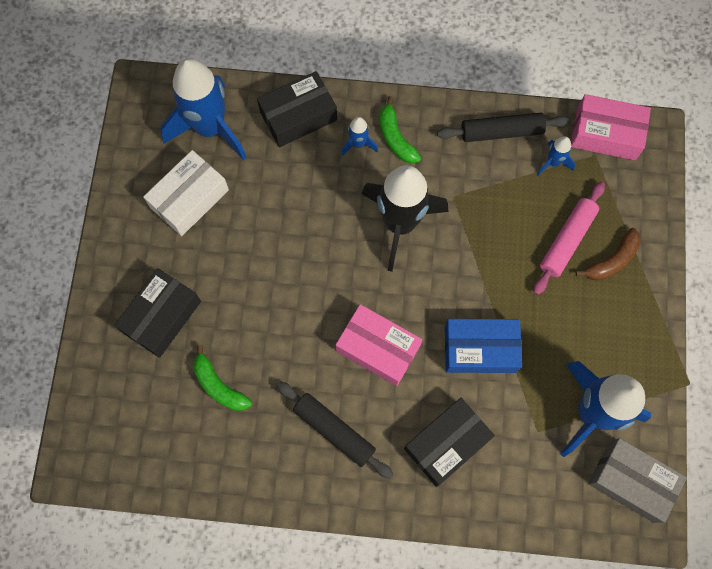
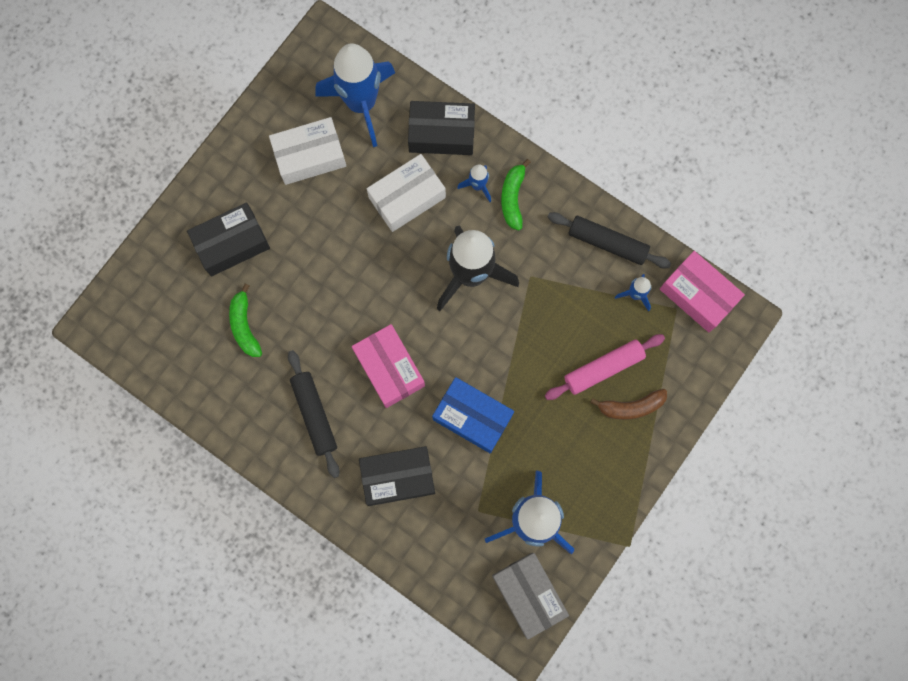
camera: 30 degrees right, 5 degrees up
(301, 187) = (407, 197): none -> white box

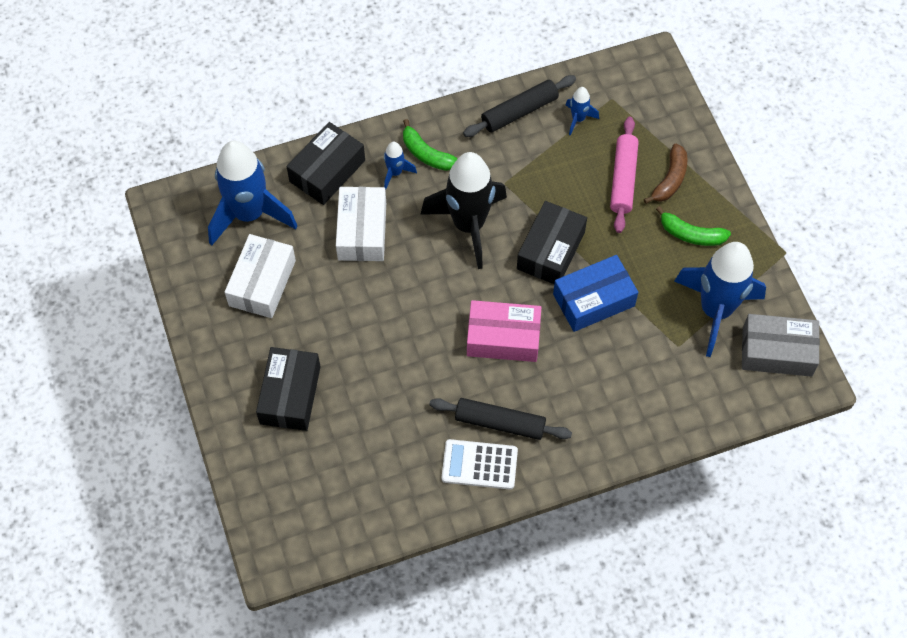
camera: 55 degrees left, 15 degrees down
(245, 326) = (375, 431): green banana -> green banana (691, 234)
(269, 422) = (479, 464): none -> white calculator
(398, 477) = (604, 390): black box -> black box (551, 250)
(698, 295) = (612, 77): pink box -> none

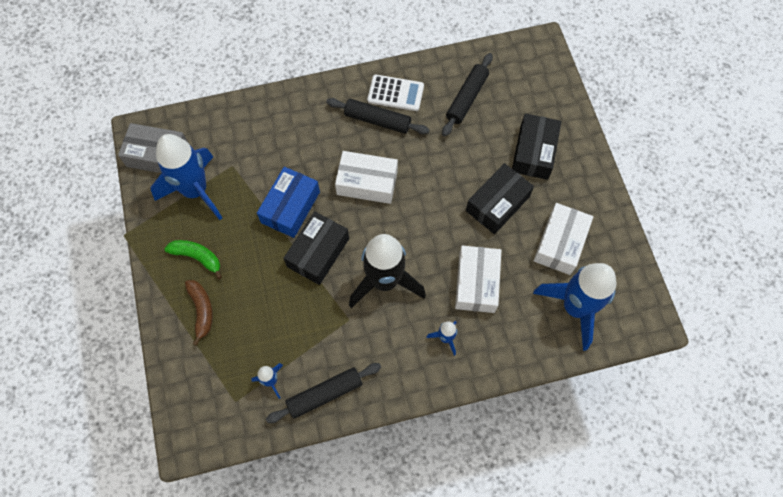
camera: 175 degrees left, 5 degrees up
(327, 171) = (507, 345): black box -> black box (497, 204)
(380, 465) = (467, 98): none -> black rolling pin
(427, 154) = (415, 355): green banana -> none
(503, 338) = (367, 183): pink box -> white box
(593, 300) = (290, 207): blue box -> blue box turned 45 degrees counterclockwise
(623, 179) = (243, 314): pink rolling pin -> none
(670, 179) = (202, 310): brown banana -> brown banana turned 135 degrees clockwise

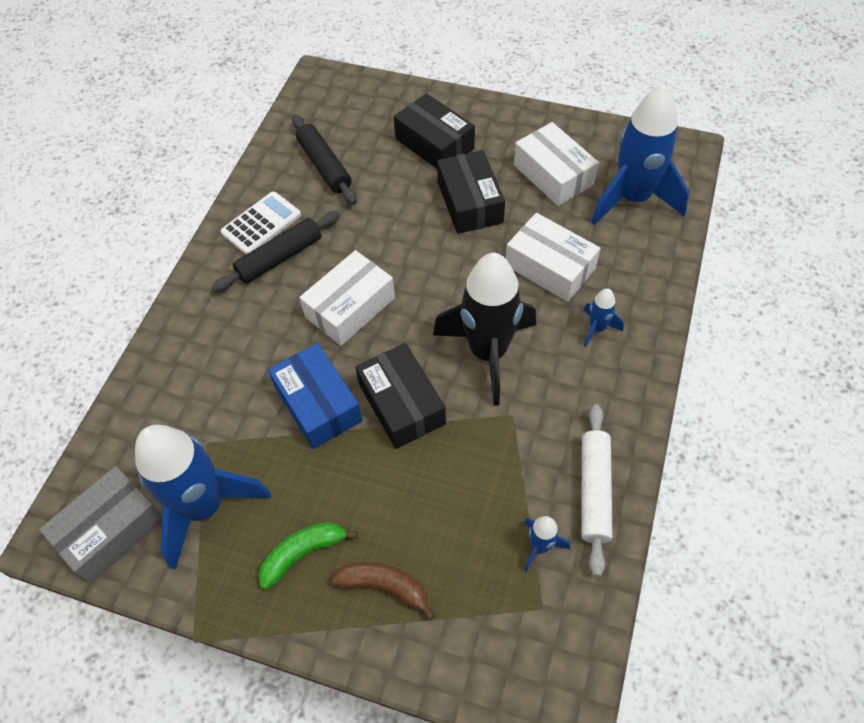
camera: 55 degrees left, 10 degrees down
(325, 394) = (594, 491): black rolling pin -> white rolling pin

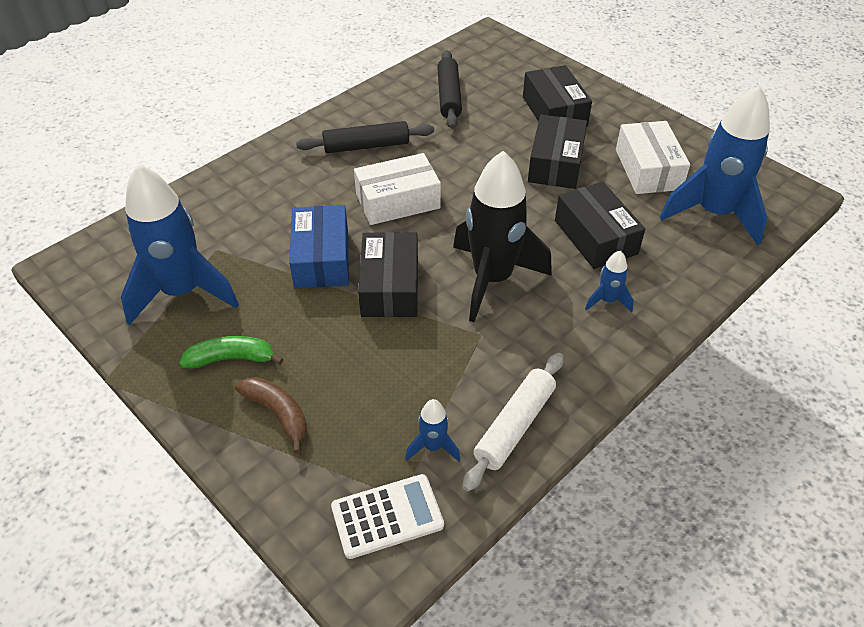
camera: 25 degrees right, 10 degrees down
(111, 530) = (104, 278): grey box -> none
(261, 224) = (369, 118): white calculator -> white calculator (387, 516)
(550, 267) = (595, 237): white box -> black box

